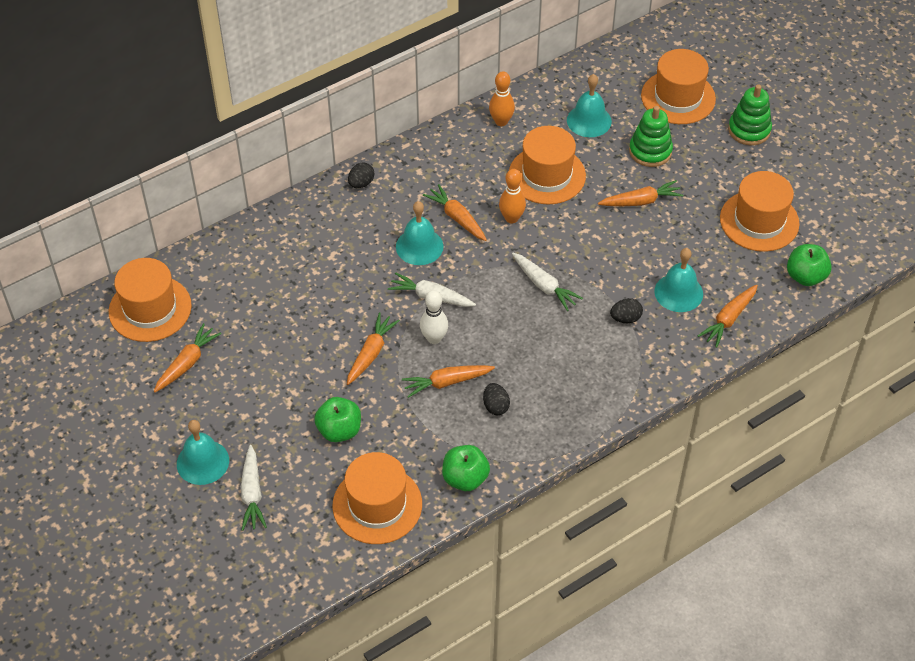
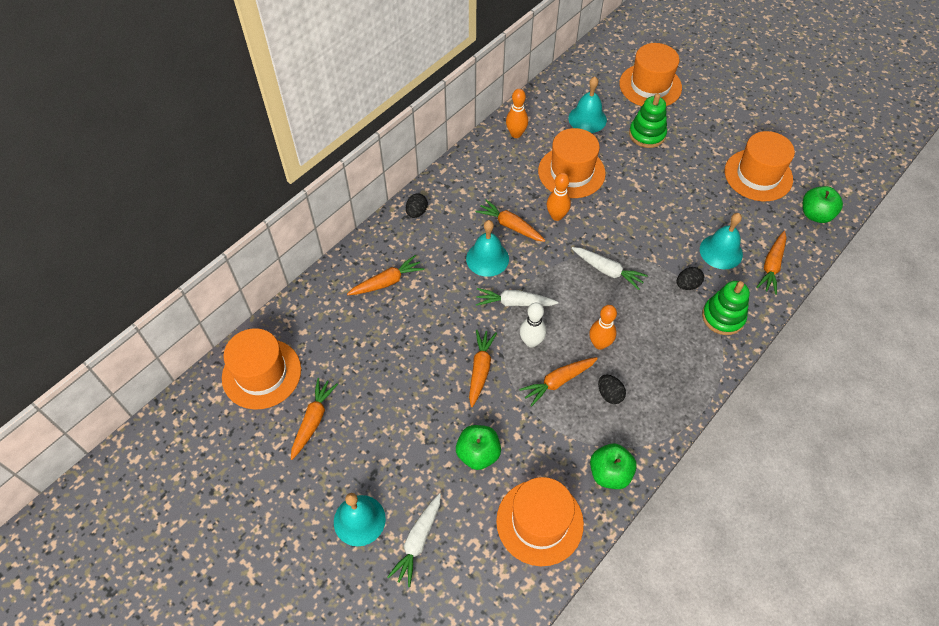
camera: 15 degrees left, 5 degrees up
(252, 493) = (418, 541): white carrot -> white carrot turned 45 degrees clockwise
(505, 356) = (599, 344): none -> orange bowling pin
(641, 201) = (657, 178): orange carrot -> orange carrot (387, 282)
(749, 130) = (717, 101): green stacking toy -> green stacking toy (723, 317)

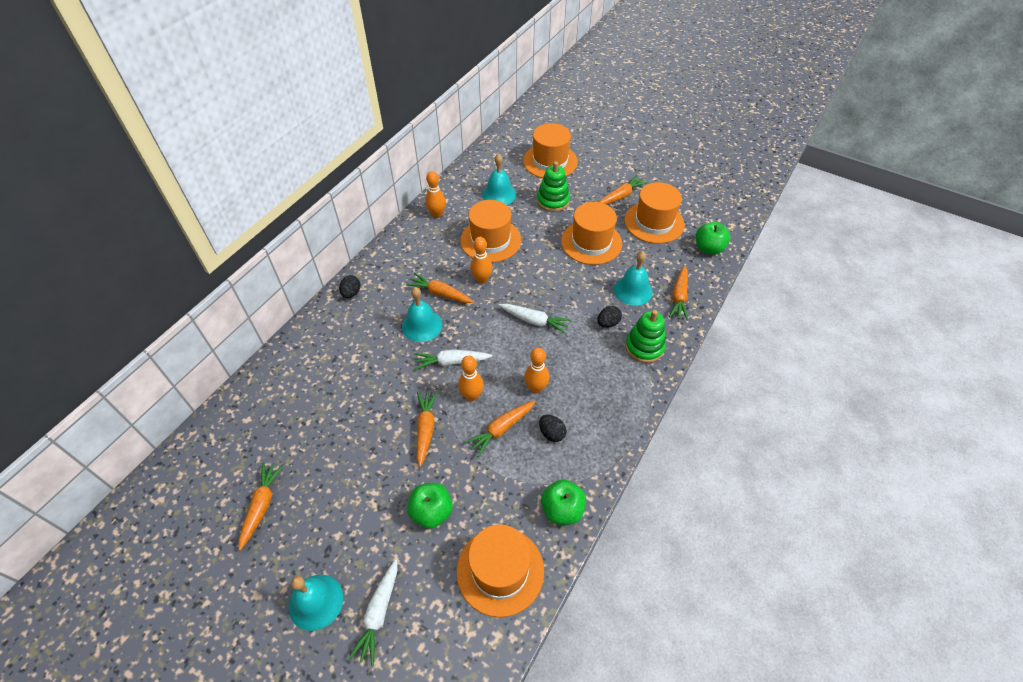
camera: 10 degrees left, 5 degrees down
(261, 373) = (206, 467): orange hat -> orange hat (591, 242)
(387, 282) = (328, 360): orange carrot -> orange carrot (621, 196)
(531, 342) = (471, 395): white bowling pin -> orange bowling pin

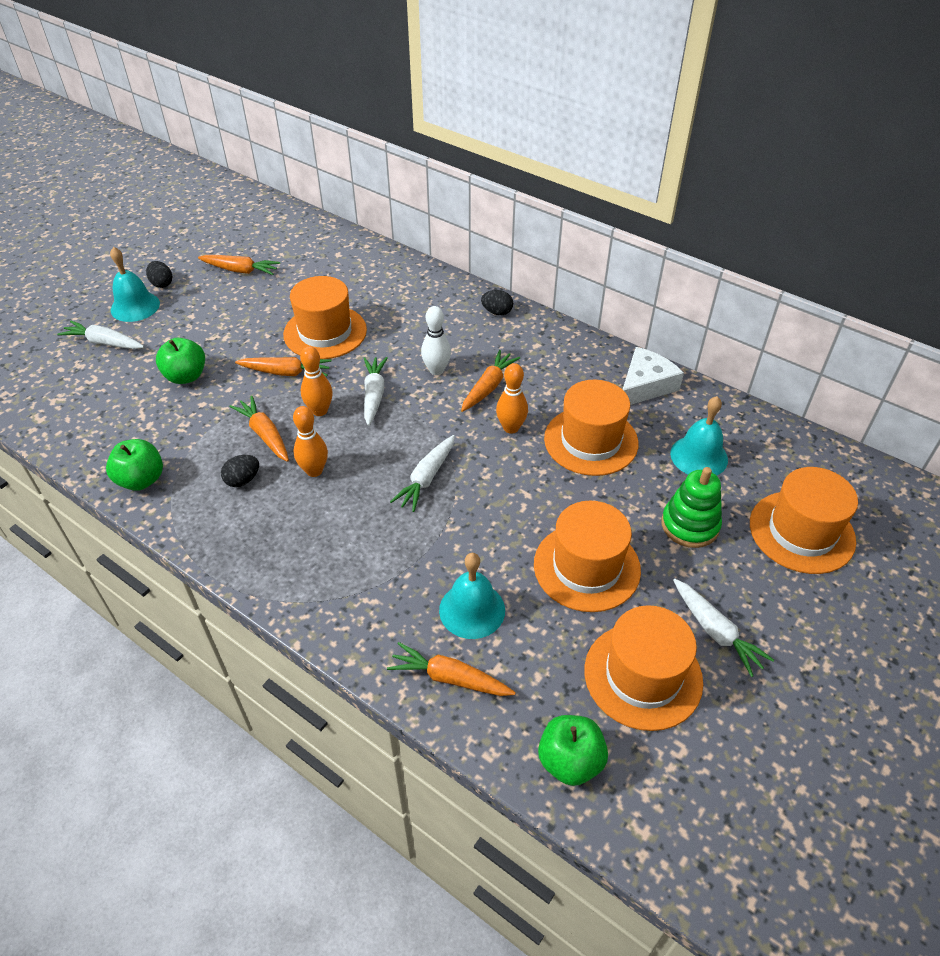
camera: 95 degrees right, 5 degrees down
(422, 325) = (436, 370): turquoise bell -> white bowling pin
(437, 214) = (645, 385): orange bowling pin -> white cheese
(500, 571) = (100, 424): orange hat -> orange hat (325, 332)
(608, 323) = (408, 565): black egg -> black egg (162, 284)
(621, 196) = (716, 632): orange carrot -> white carrot
(644, 347) = (353, 605): green stacking toy -> none

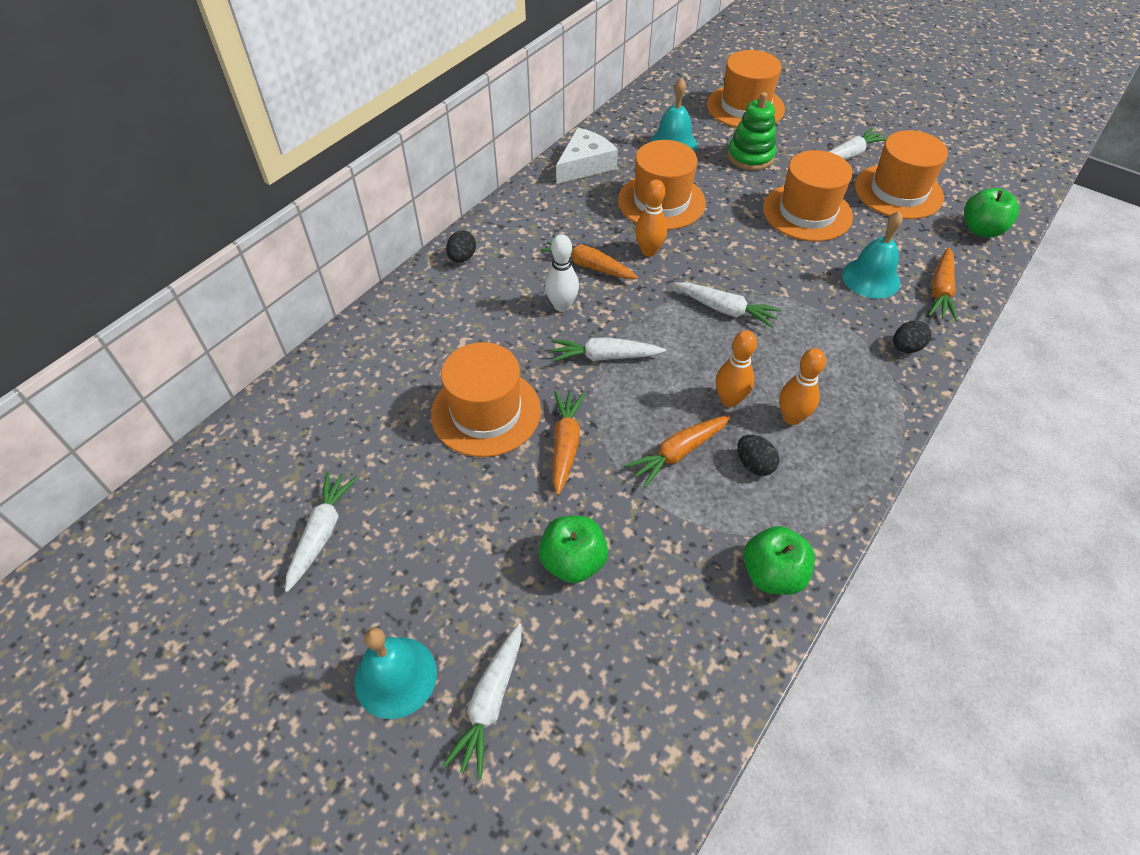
camera: 90 degrees left, 5 degrees up
(162, 284) = (336, 647): black egg -> black egg (906, 348)
(241, 270) = (322, 533): orange carrot -> white carrot
(320, 411) = (634, 404): orange bowling pin -> orange bowling pin (791, 417)
(645, 385) = (585, 165): white cheese -> white cheese turned 90 degrees clockwise

